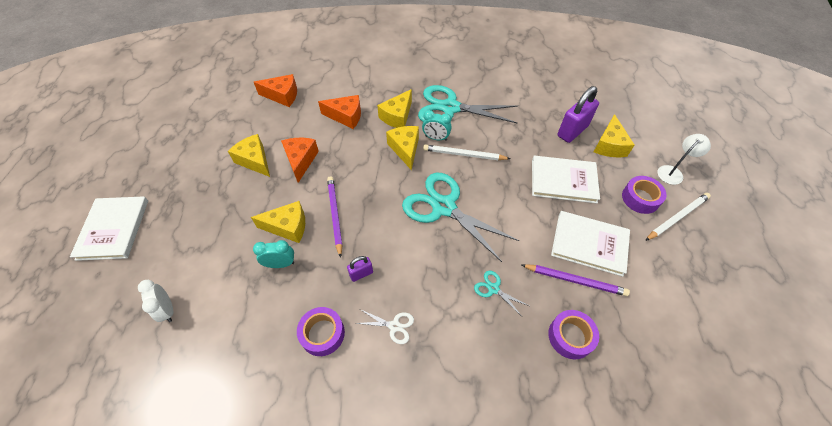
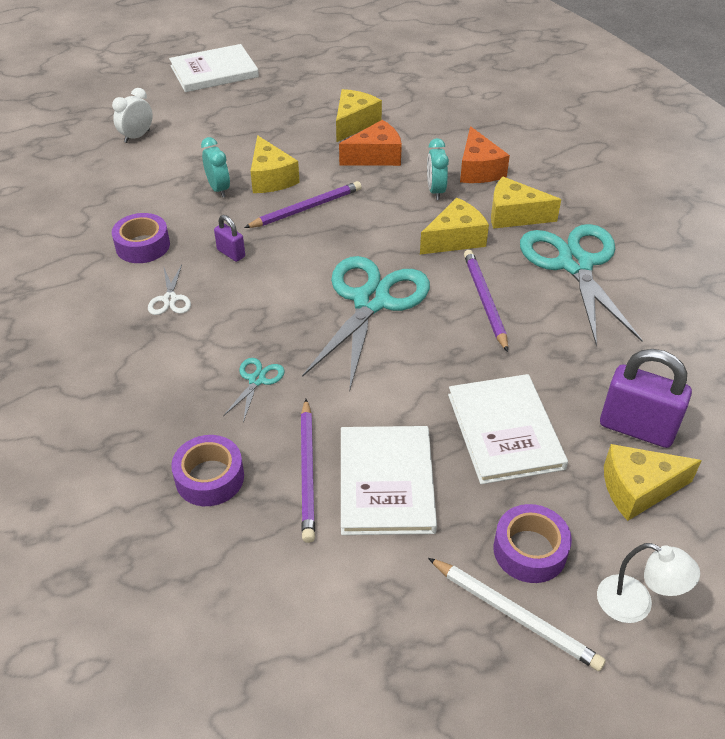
camera: 70 degrees right, 10 degrees down
(282, 96) = (476, 108): orange cheese -> none
(436, 138) = (498, 264): turquoise clock -> turquoise clock (435, 191)
(464, 154) = (485, 301): white pencil -> purple pencil

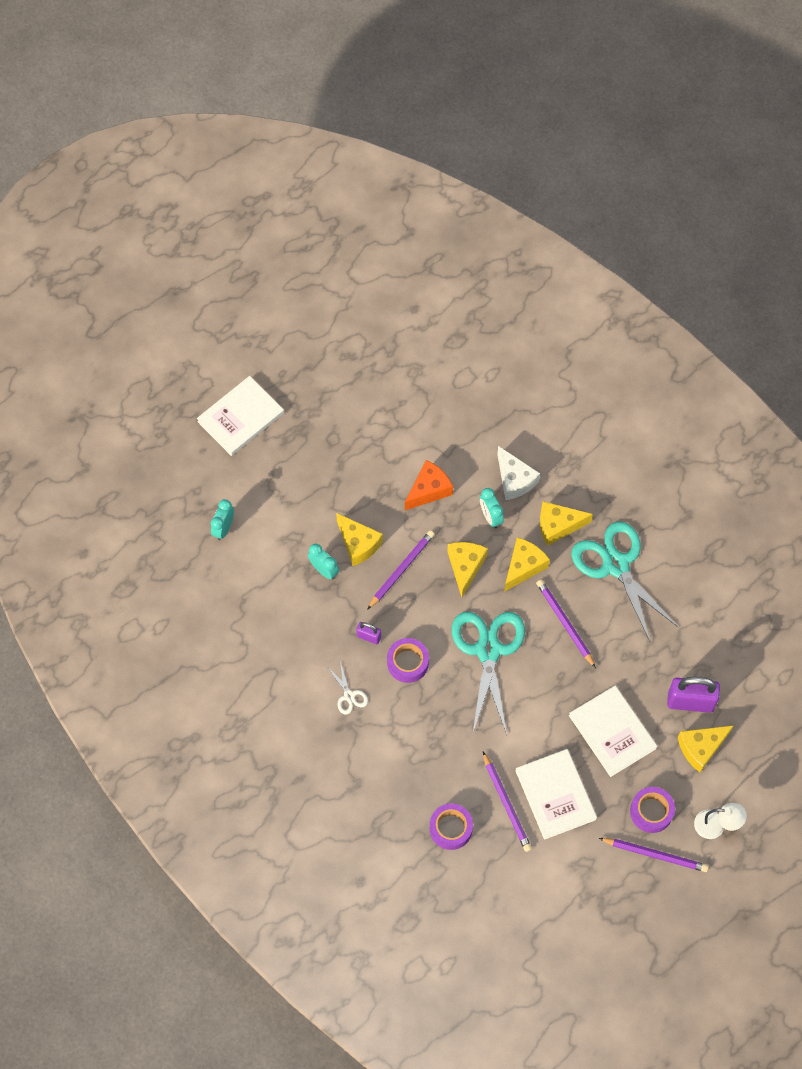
camera: 20 degrees left, 20 degrees up
(137, 136) = (224, 528): white clock -> turquoise clock
(142, 246) = (300, 651): purple tape -> purple tape (408, 663)
(257, 380) = (443, 745): turquoise scissors -> none
(354, 123) = (394, 452): yellow cheese -> yellow cheese (465, 567)
(478, 169) = (514, 480): orange cheese -> white cheese
(514, 615) = (655, 855): white pencil -> purple pencil

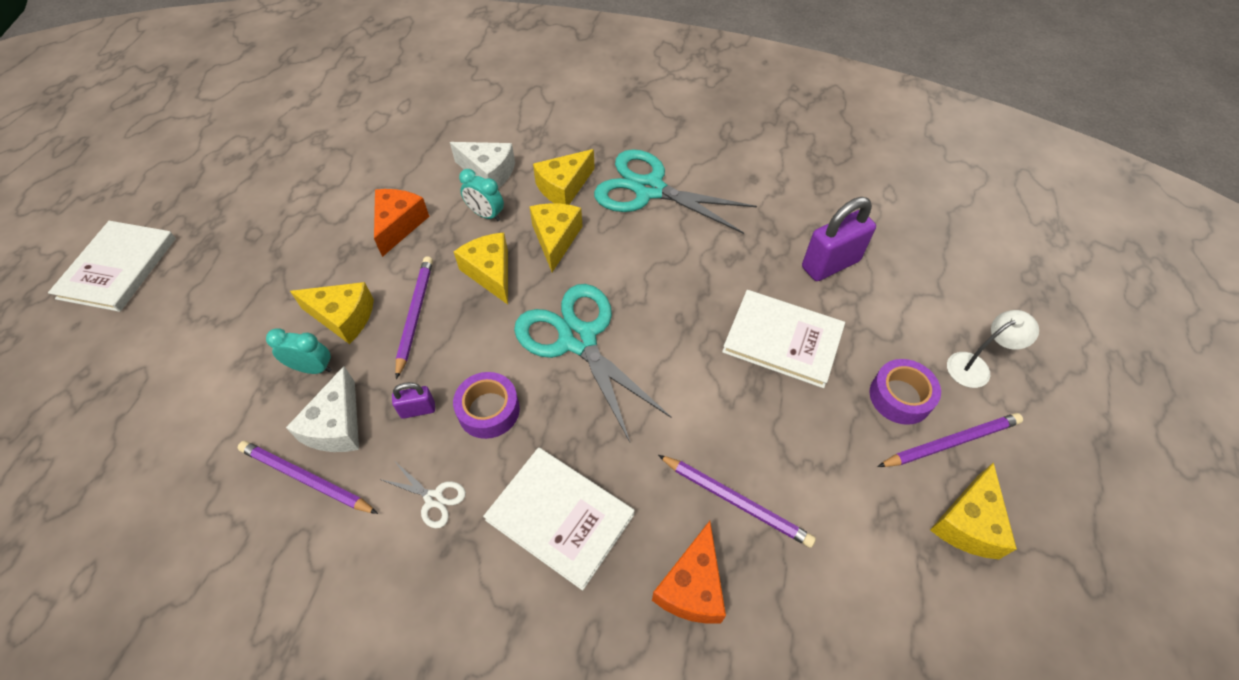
camera: 35 degrees left, 10 degrees down
(224, 528) = (142, 395): turquoise clock -> none
(320, 618) = (337, 425): none -> white cheese
(451, 828) = (692, 586): purple tape -> orange cheese
(555, 795) = (783, 450): white book -> white book (560, 517)
(565, 623) = (641, 266): purple pencil -> purple pencil (306, 479)
(701, 748) = (883, 300): yellow cheese -> yellow cheese (968, 523)

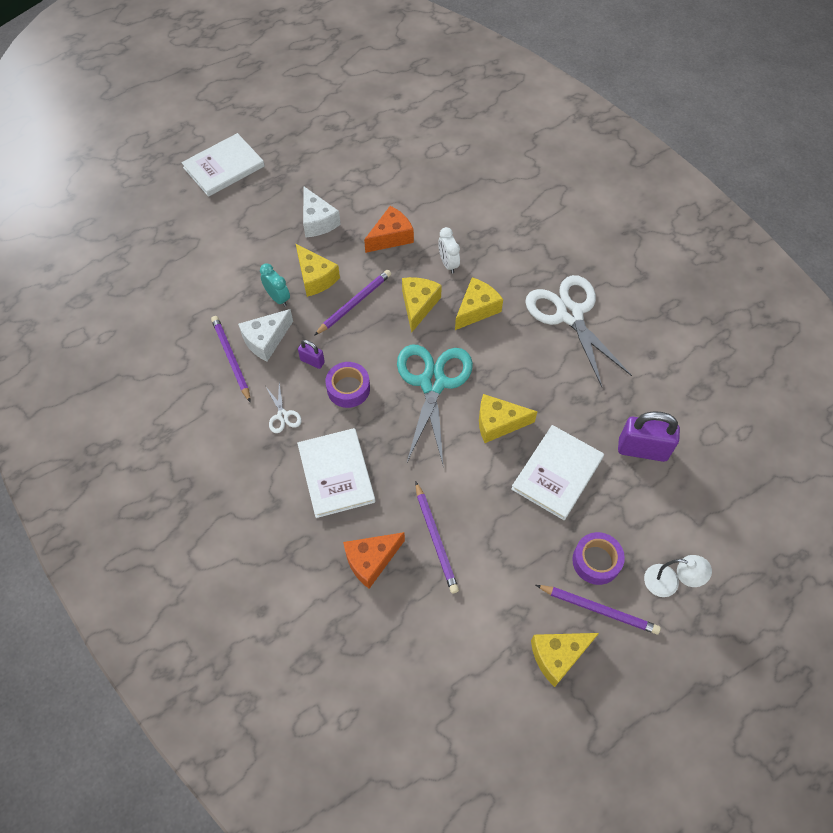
camera: 40 degrees right, 5 degrees up
(486, 214) = (448, 264): turquoise clock -> white clock
(488, 173) = (475, 234): white cheese -> white cheese (318, 221)
(564, 187) = (514, 276): yellow cheese -> yellow cheese (498, 423)
(649, 189) = (569, 314): turquoise scissors -> white scissors
(782, 340) = (557, 473): white book -> white book turned 60 degrees clockwise

